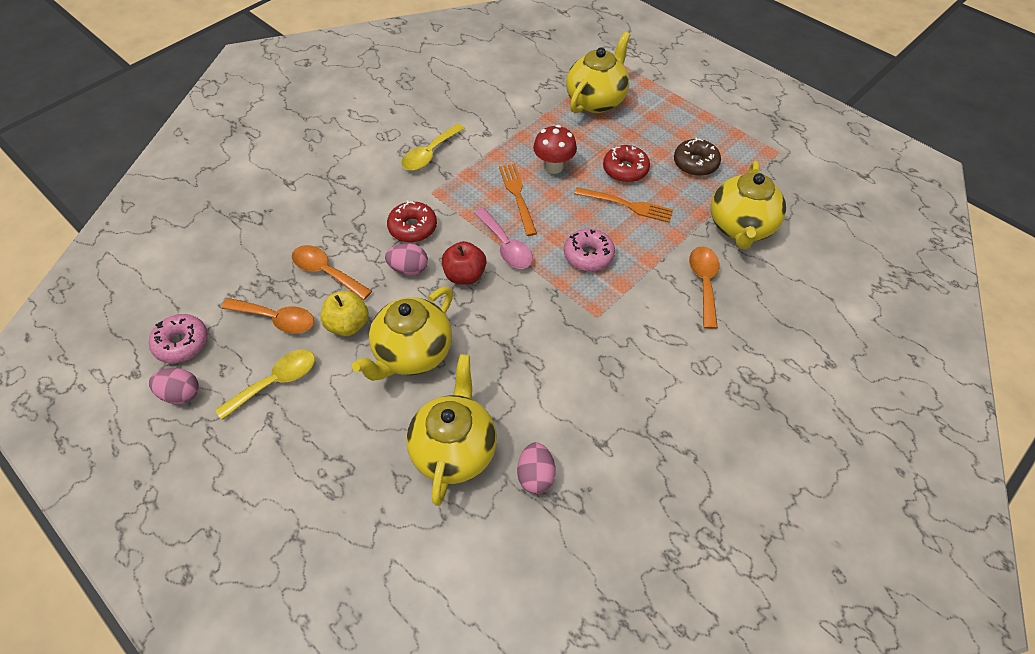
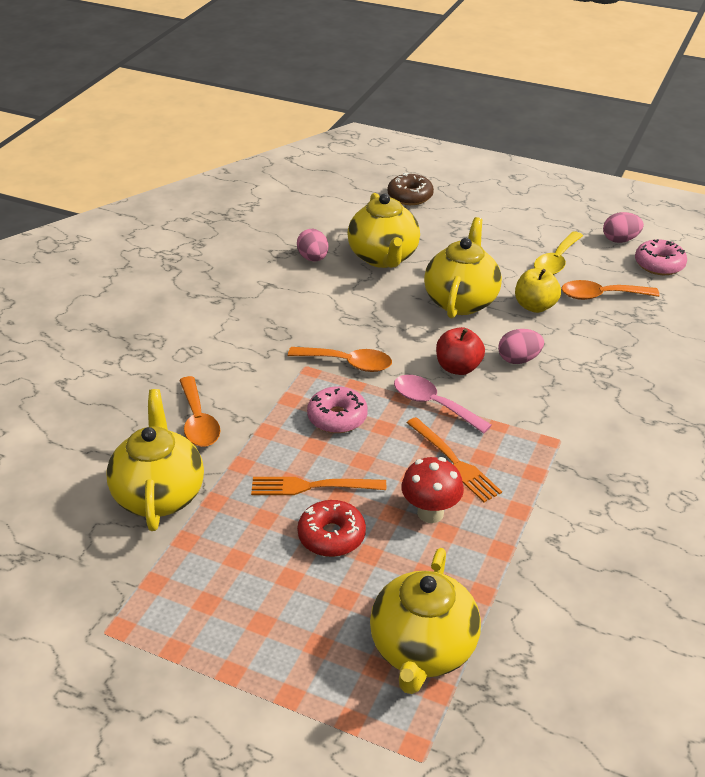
camera: 160 degrees right, 15 degrees down
(326, 272) = (596, 338): orange spoon -> orange spoon (348, 363)
(413, 227) = (548, 397): red donut -> none
(429, 154) = (603, 486): yellow spoon -> none
(695, 163) = (233, 573): brown donut -> brown donut (410, 196)

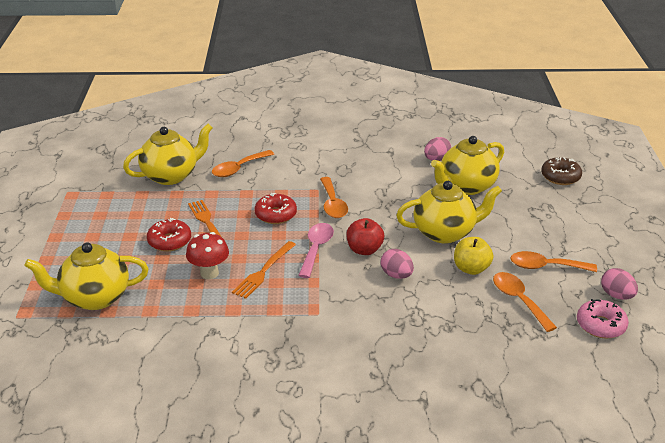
camera: 65 degrees right, 5 degrees down
(337, 417) = (275, 215): pink donut -> red donut
(556, 261) = (545, 266): yellow spoon -> orange spoon

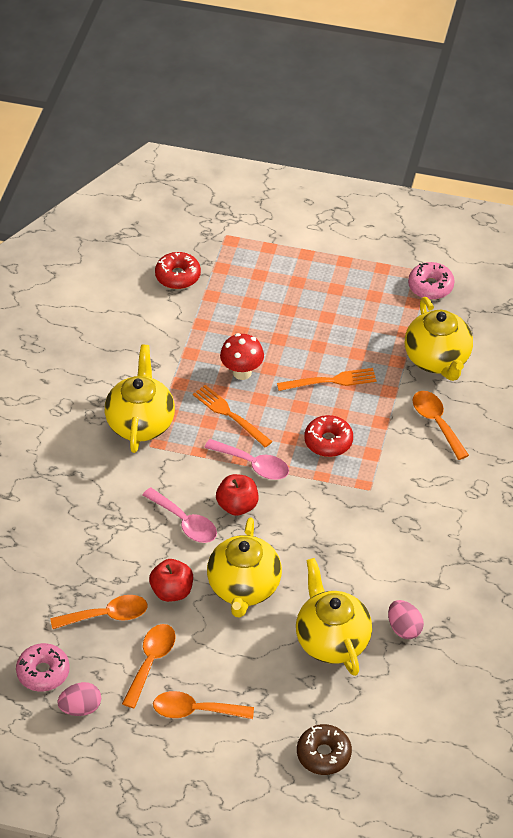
camera: 105 degrees right, 15 degrees up
(85, 188) = (430, 286): none -> pink donut
(94, 298) = (234, 287): yellow teapot -> yellow teapot (141, 423)
(169, 241) = (307, 347): red donut -> red donut (178, 276)
(333, 204) = (334, 497): orange spoon -> orange spoon (195, 710)
(396, 275) = (185, 522): pink egg -> pink spoon
(471, 269) = (172, 591): yellow apple -> red apple

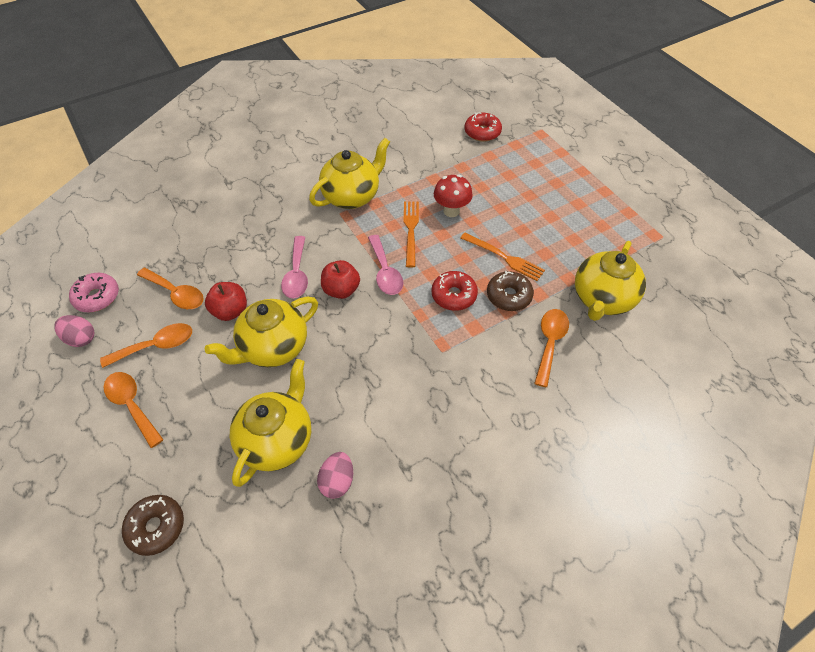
camera: 45 degrees right, 5 degrees up
(369, 409) = (509, 296): none -> brown donut
(430, 286) = (653, 247): pink donut -> none

